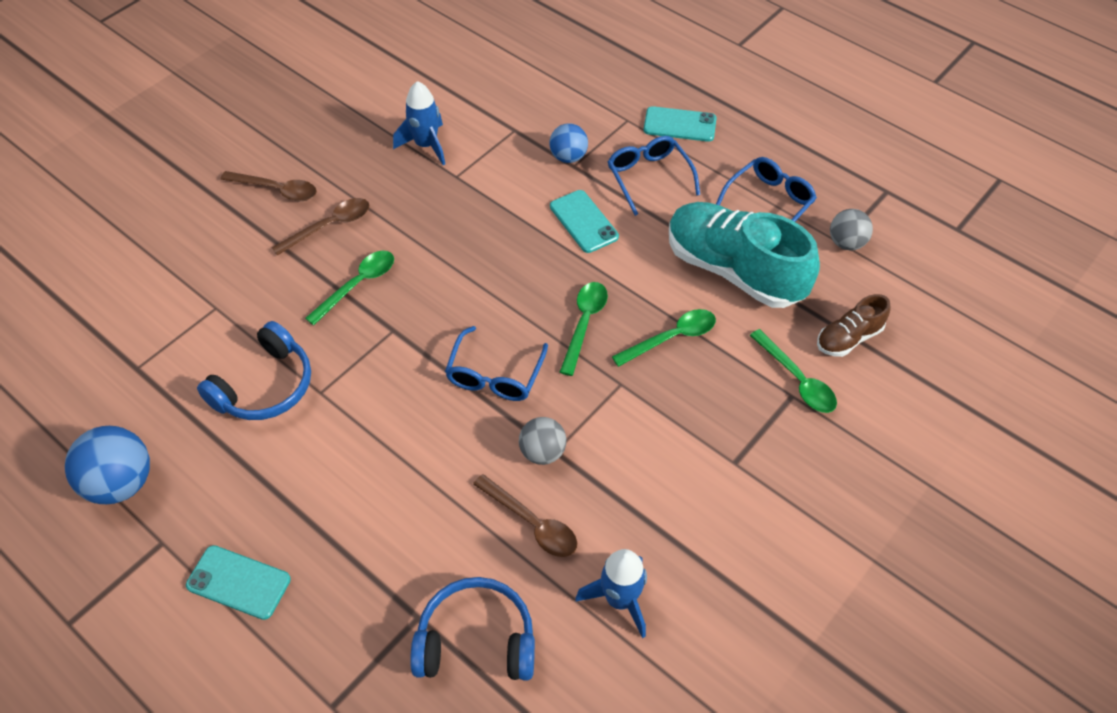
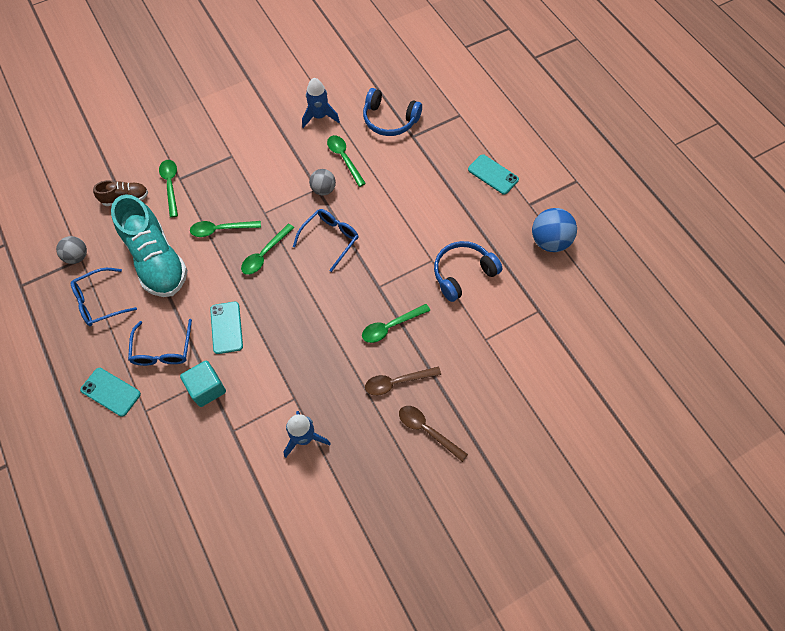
camera: 160 degrees left, 10 degrees up
(532, 523) = (344, 158): brown spoon -> green spoon
(568, 157) = (207, 388): blue ball -> turquoise cube

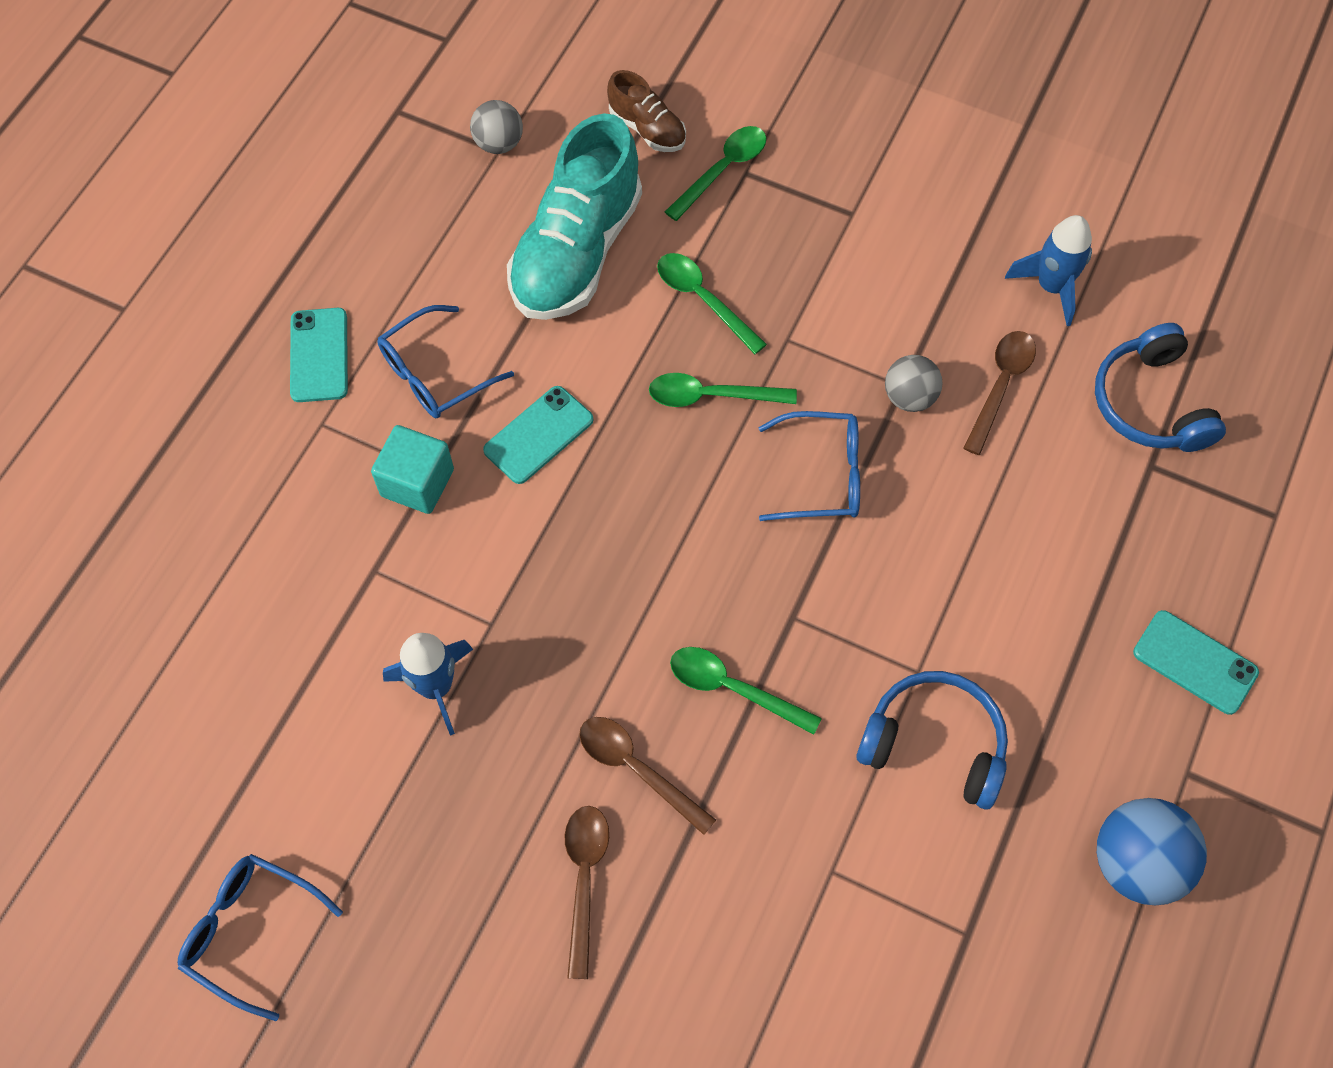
camera: 55 degrees right, 0 degrees up
(99, 302) = (448, 230): blue glasses -> blue glasses (250, 932)
(344, 158) = (1000, 386): green spoon -> brown spoon
(493, 174) = (1195, 662): turquoise phone -> turquoise phone turned 60 degrees counterclockwise

